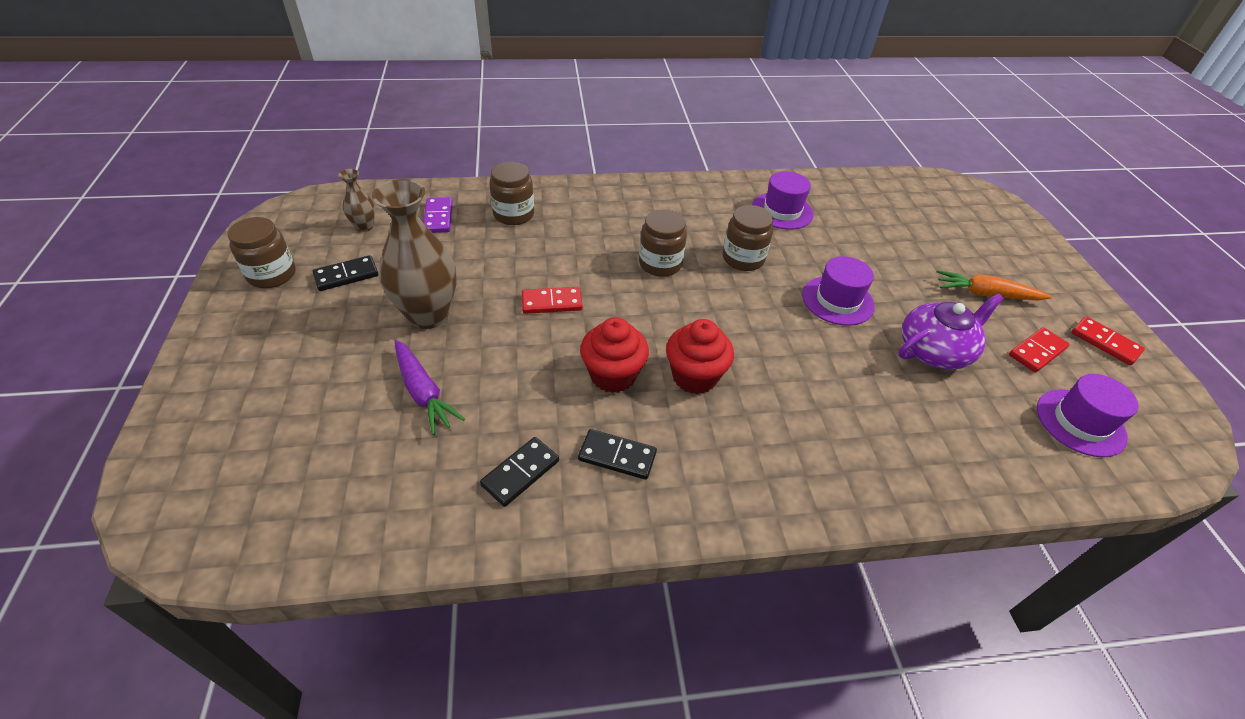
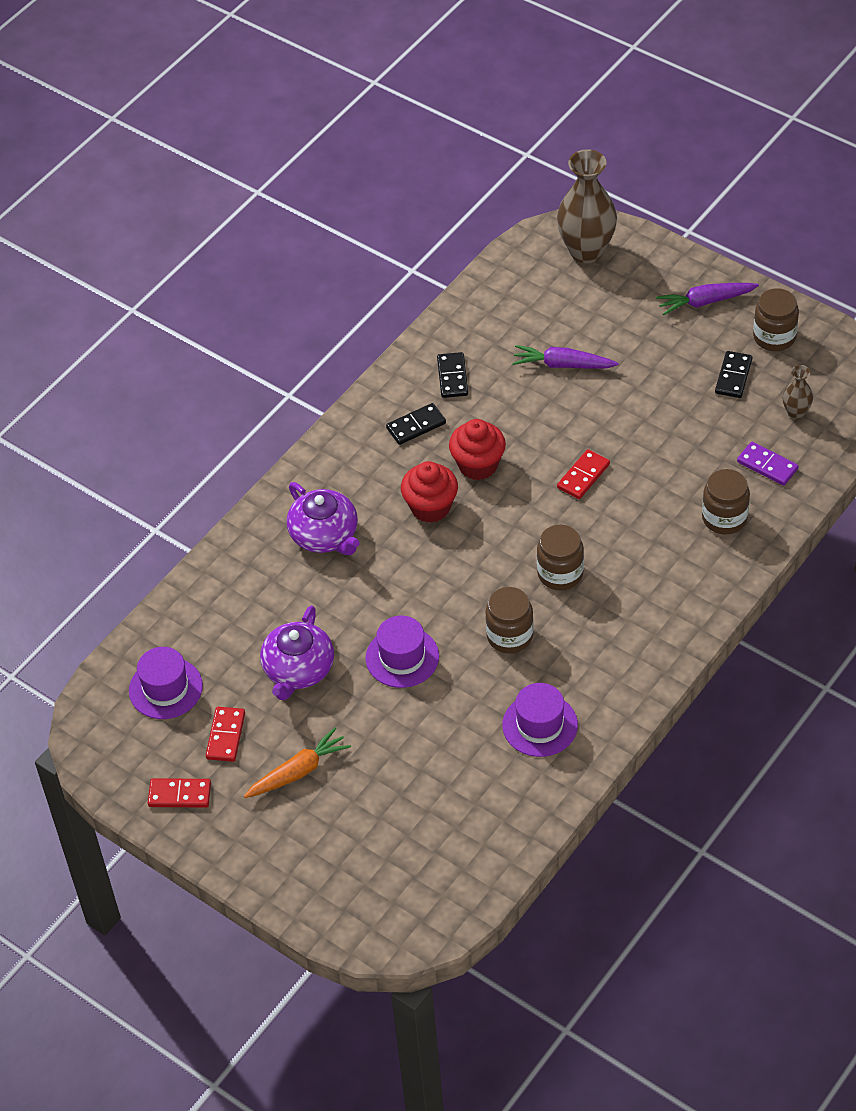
camera: 140 degrees right, 5 degrees up
(246, 339) = (705, 302): none -> purple carrot
(428, 315) = (639, 401): brown vase -> brown vase (586, 251)
(815, 430) = (325, 535): none -> purple teapot

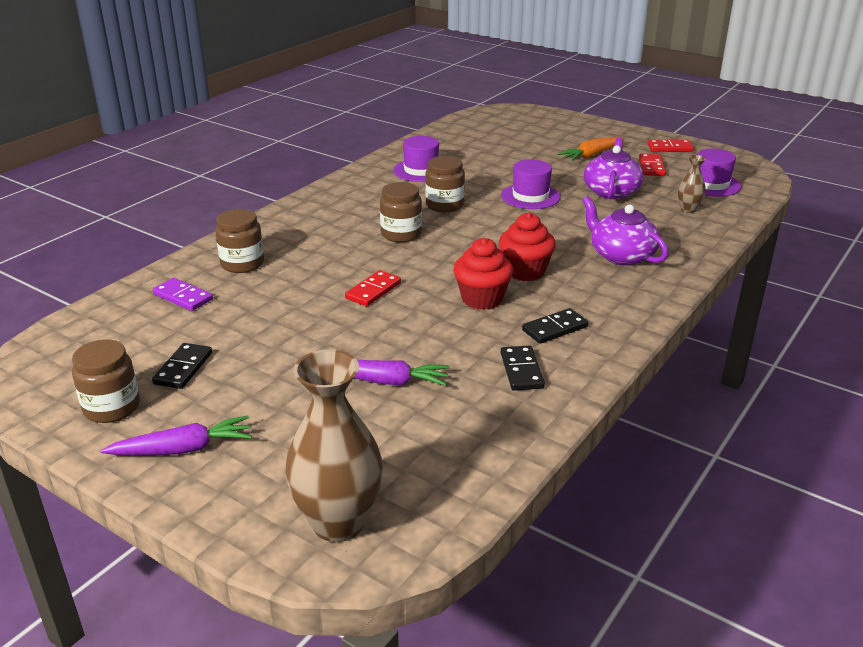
camera: 175 degrees right, 20 degrees down
(796, 413) = (129, 336): brown vase -> brown vase (688, 209)

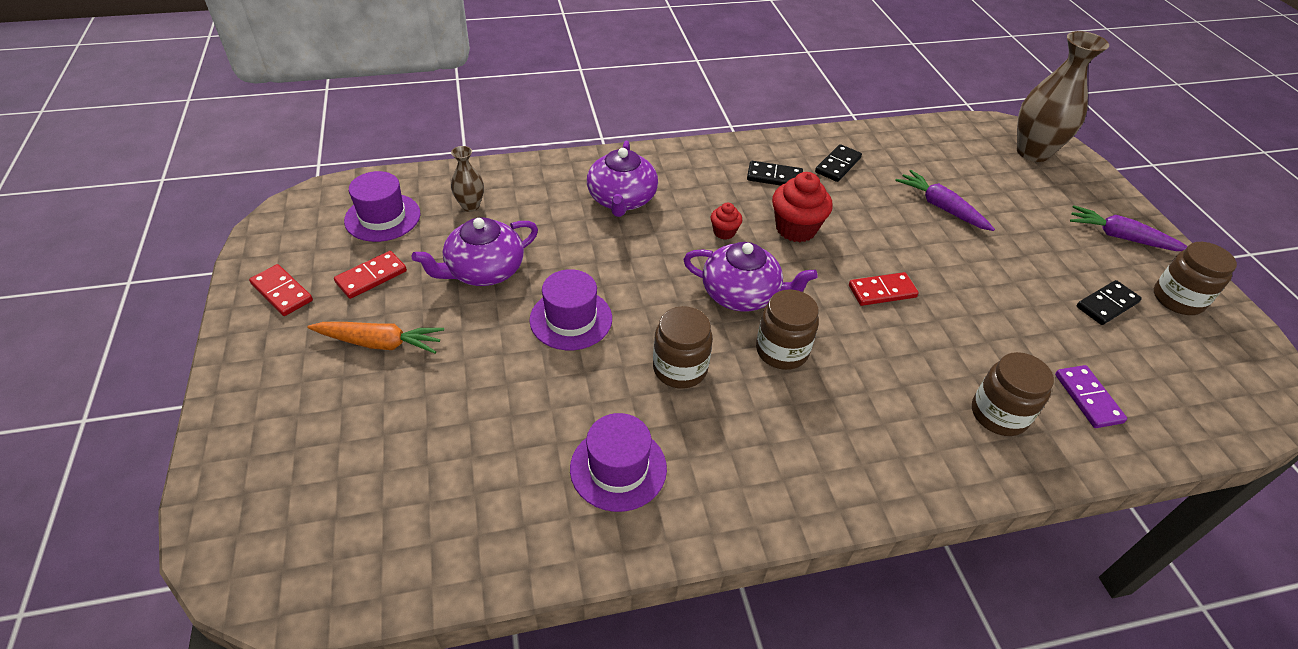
camera: 140 degrees left, 15 degrees up
(461, 246) = (741, 294): none -> purple teapot
(525, 271) = (724, 232): red cupcake -> red cupcake, size x0.53

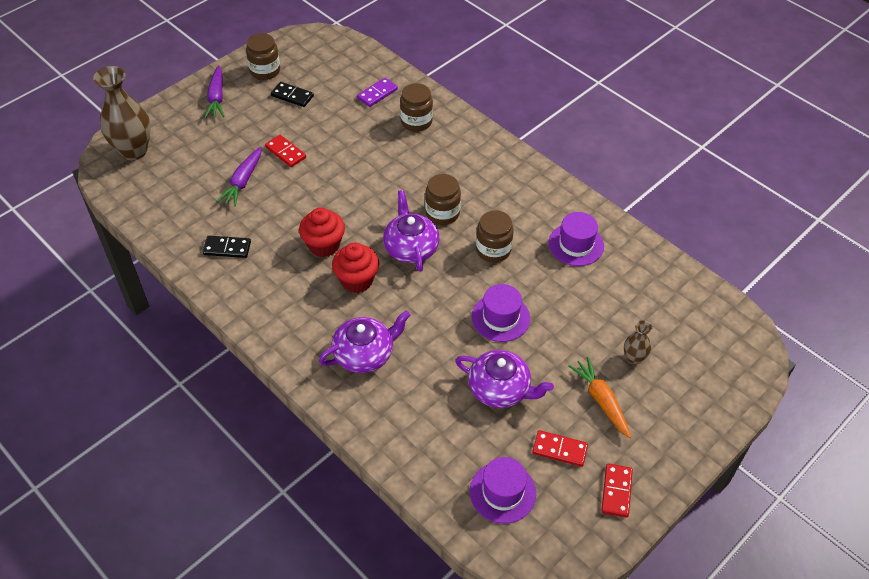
camera: 120 degrees left, 5 degrees up
(470, 206) = (445, 444): brown vase -> brown vase (633, 358)
(724, 232) = (357, 280): red cupcake -> red cupcake, size x1.87
(774, 177) = (269, 278): black domino -> none
(882, 291) = (355, 187): red domino -> red domino (285, 152)

